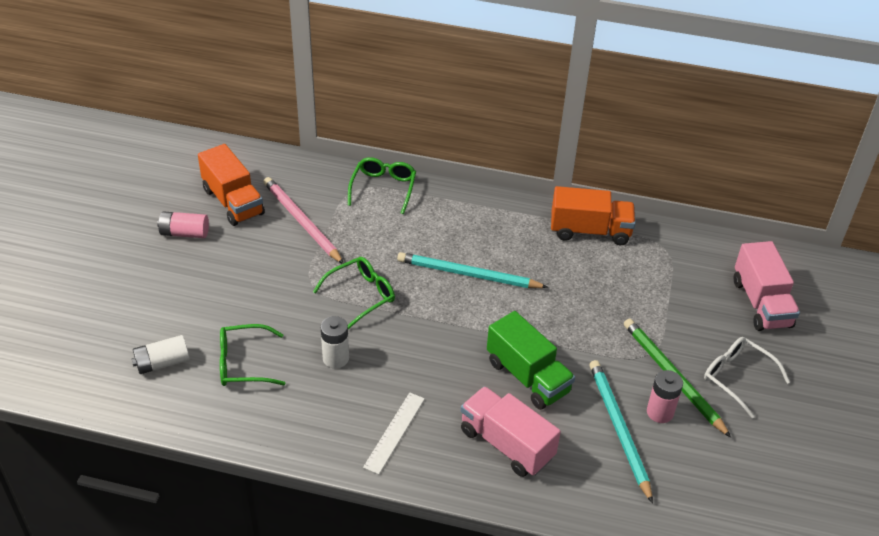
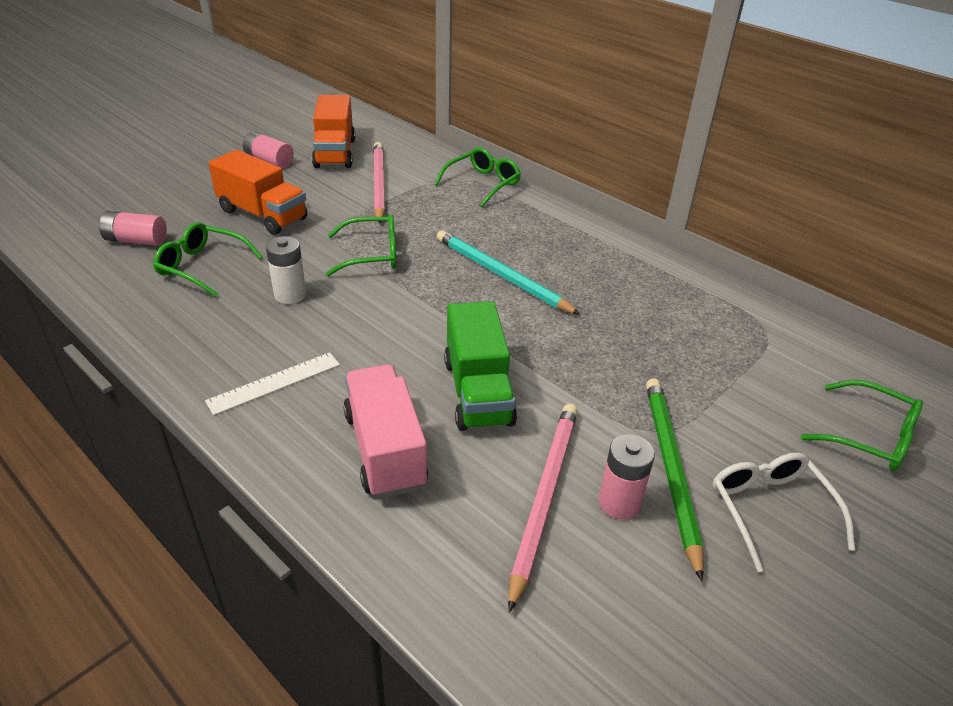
camera: 30 degrees right, 5 degrees down
(162, 363) = (136, 240): white battery -> pink battery
(590, 231) = (680, 285): orange truck -> orange truck (263, 215)
(618, 429) = (544, 497): turquoise pencil -> pink pencil
(761, 303) = (870, 436): pink truck -> green glasses

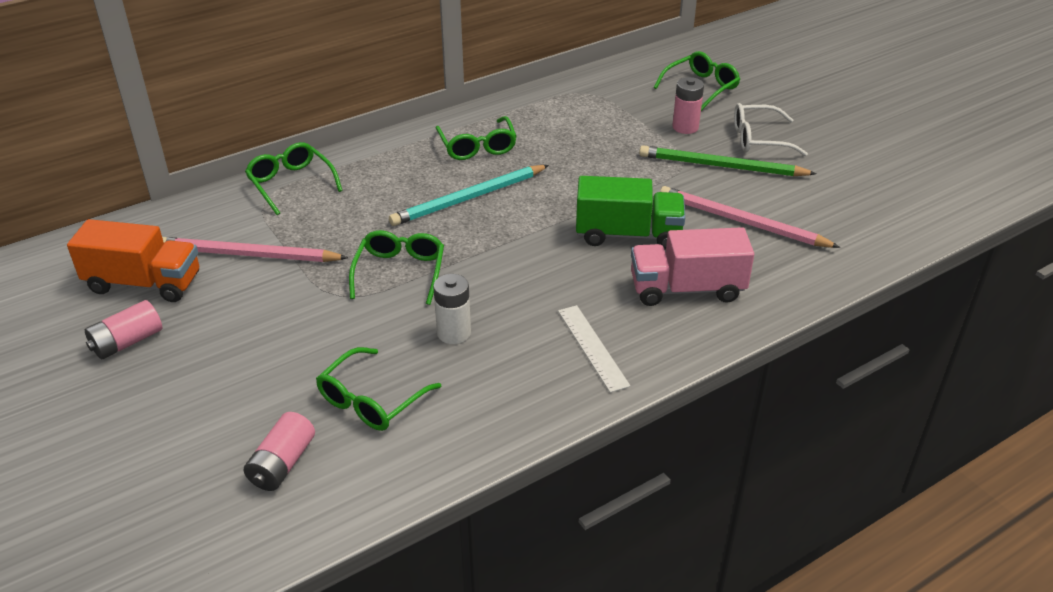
camera: 75 degrees left, 0 degrees up
(263, 215) = (274, 350): orange truck -> none
(597, 268) = (477, 147): none -> green glasses
(619, 503) = (749, 192): pink battery -> pink battery (685, 127)

